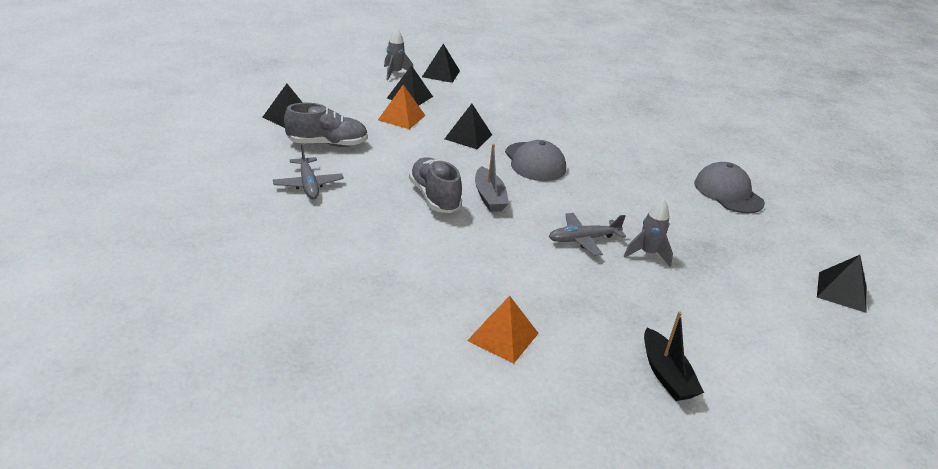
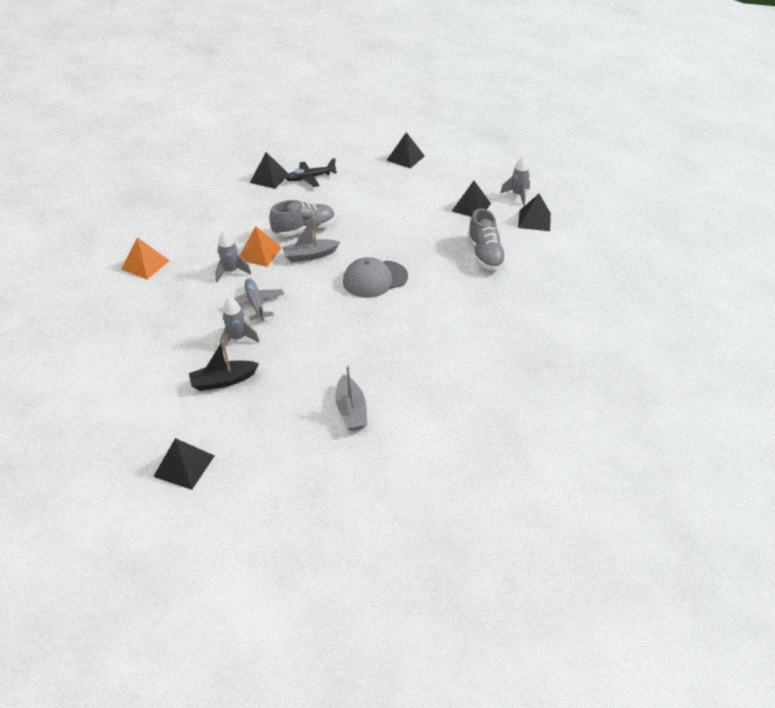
camera: 90 degrees right, 10 degrees up
(308, 184) = (310, 178): grey plane -> black plane
(327, 144) = (370, 178): grey shoe -> grey shoe (485, 255)
(401, 117) = (429, 206): orange pyramid -> orange pyramid (260, 253)
(468, 137) = (408, 241): black pyramid -> black pyramid (269, 178)
(521, 256) = (231, 272): none -> grey rocket
(666, 374) = (99, 335): black boat -> black boat (223, 381)
(728, 193) = (351, 410): grey cap -> grey boat

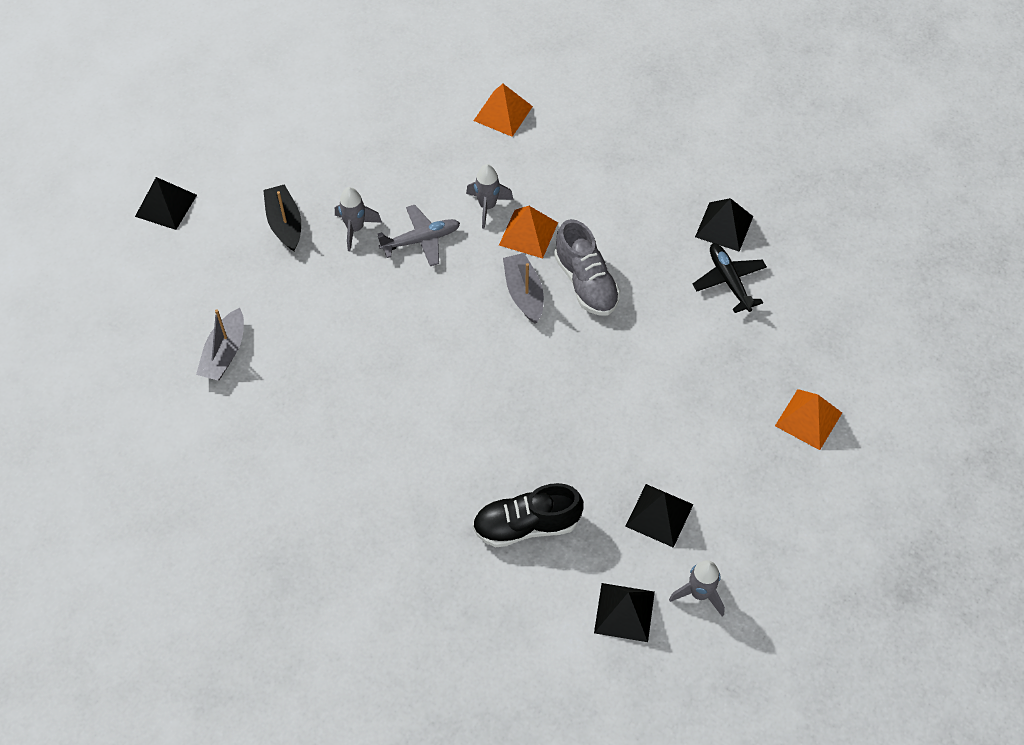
camera: 90 degrees right, 15 degrees up
(351, 410) = (224, 353): grey boat -> grey boat turned 60 degrees counterclockwise
(374, 279) = (469, 375): grey cap -> none
(405, 158) = (808, 419): black pyramid -> orange pyramid
(485, 255) = (526, 525): grey shoe -> black shoe

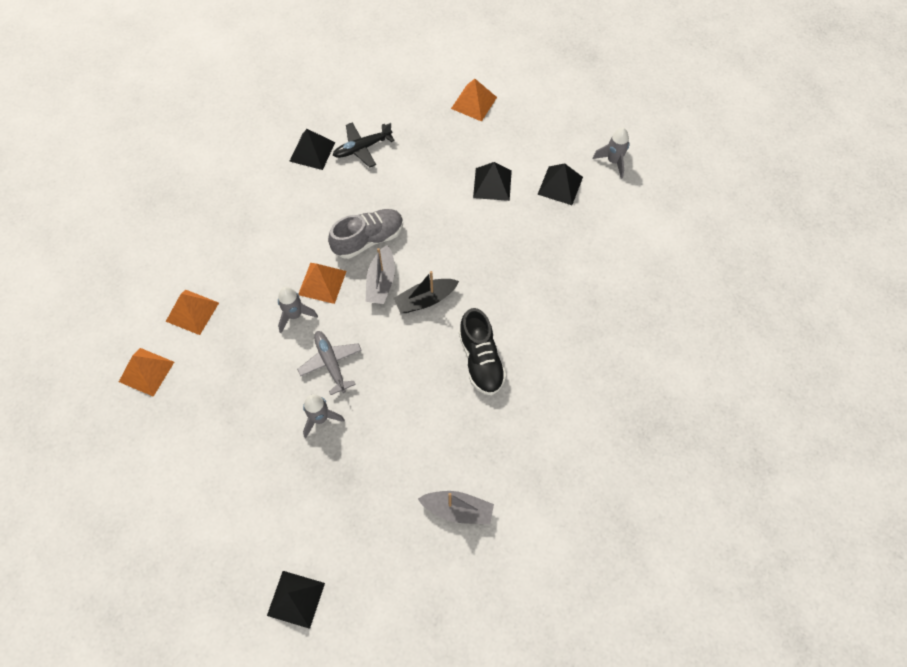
camera: 95 degrees left, 5 degrees up
(285, 223) = (315, 481): black boat -> black boat (425, 300)
(435, 77) = (146, 371): none -> orange pyramid
(524, 293) = (381, 281): grey boat -> grey boat turned 60 degrees counterclockwise
(526, 525) = (581, 265): black shoe -> black shoe (481, 360)
(624, 612) = (635, 203): black pyramid -> black pyramid (492, 184)

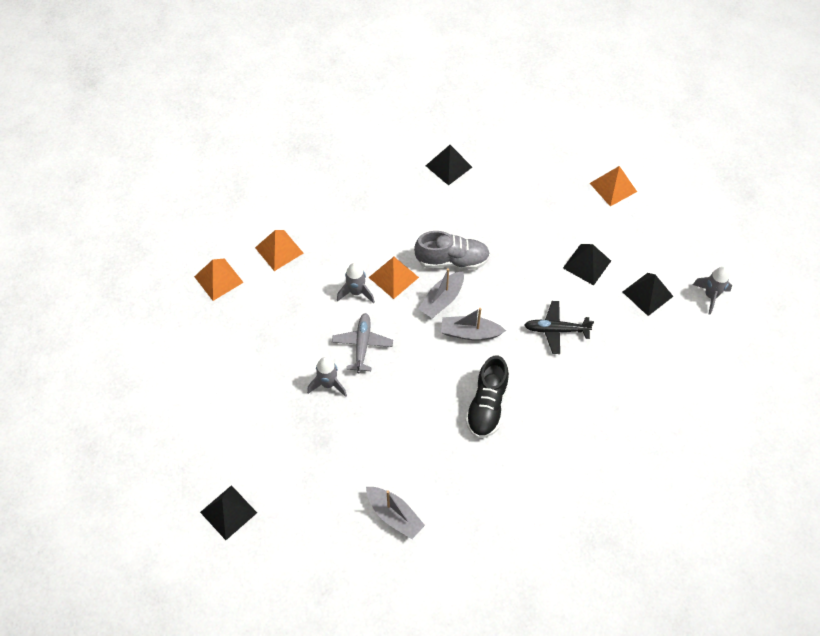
camera: 30 degrees right, 5 degrees down
(362, 148) = (492, 182): black plane -> black plane (556, 330)
(425, 300) = (470, 333): black boat -> grey boat

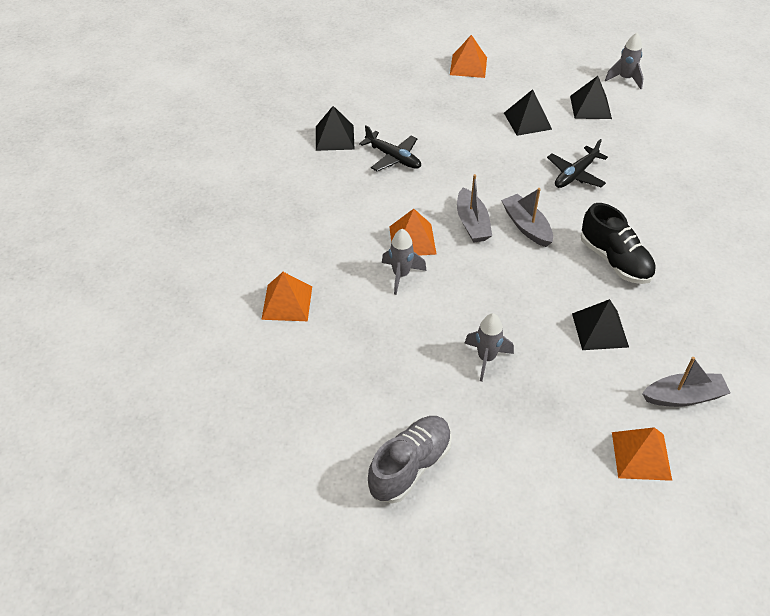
camera: 50 degrees left, 10 degrees down
(218, 279) = (266, 372): orange pyramid -> orange pyramid (641, 455)
(228, 512) = (570, 541): black pyramid -> black pyramid (600, 330)
(362, 345) = (466, 306): grey plane -> none
(452, 260) = (436, 193): grey shoe -> grey shoe (410, 466)
(462, 212) = (393, 157): none -> black plane
(470, 333) = (526, 226): grey boat -> grey boat turned 105 degrees clockwise

